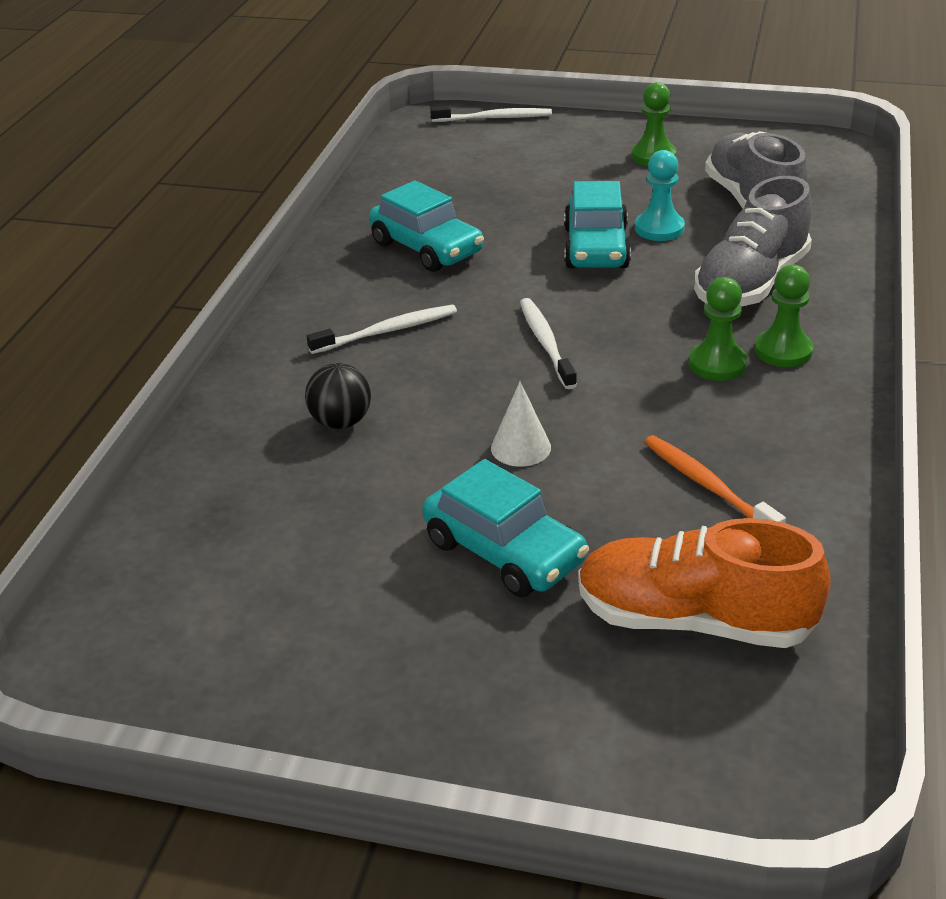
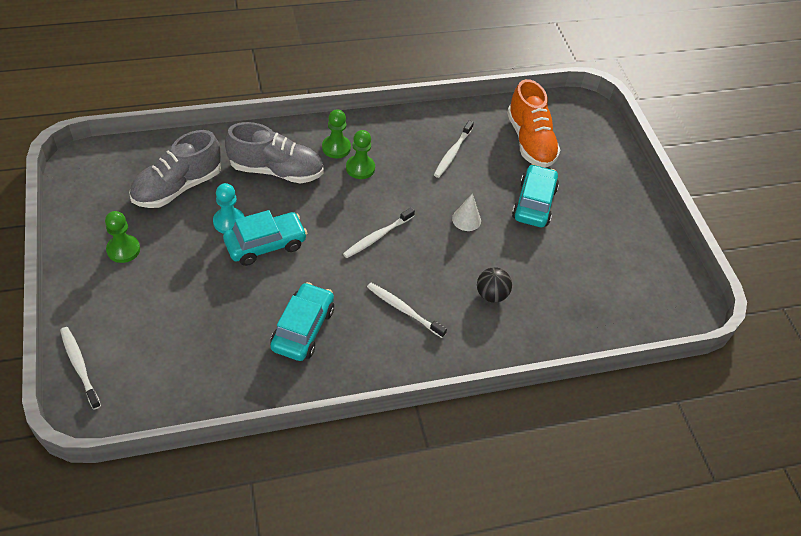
camera: 125 degrees left, 15 degrees up
(707, 485) = (452, 153): orange toothbrush -> white toothbrush

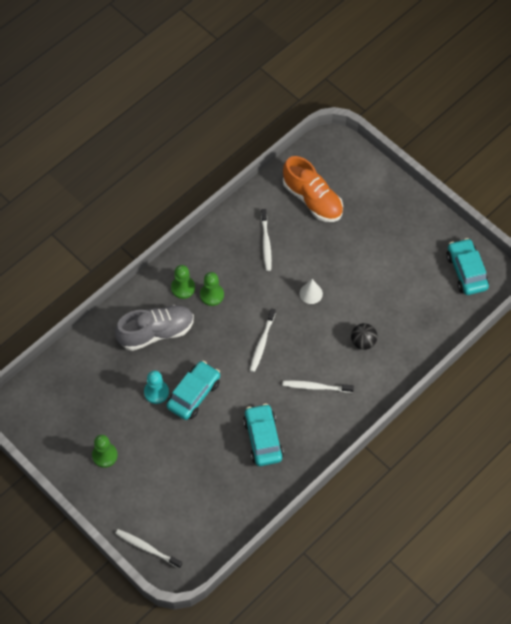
camera: 25 degrees left, 10 degrees up
(177, 187) = (100, 387): grey shoe -> none
(534, 203) = (347, 252): turquoise car -> turquoise car (466, 271)

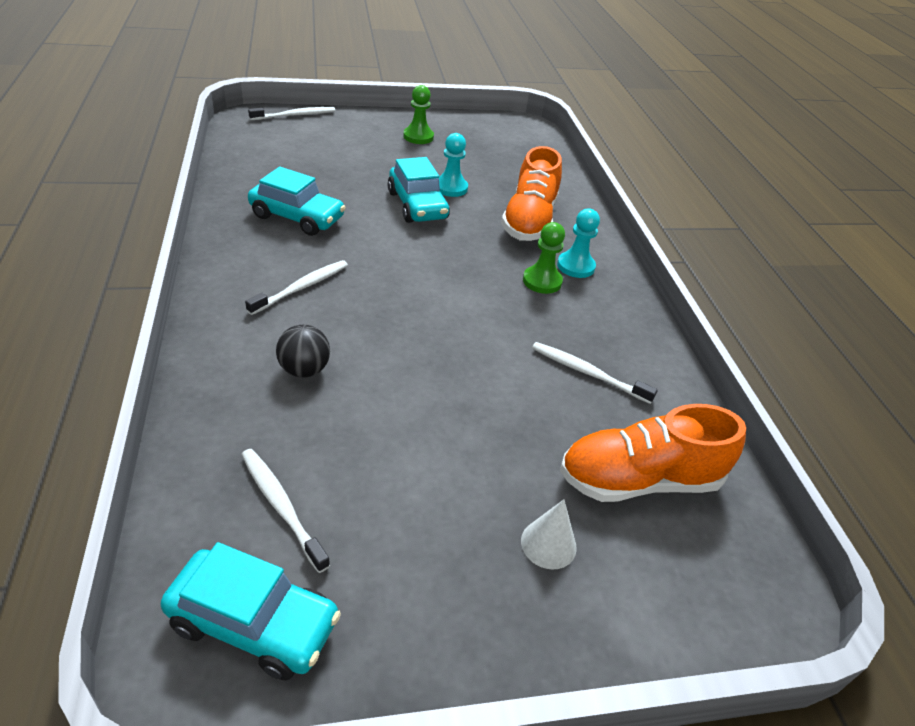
camera: 120 degrees right, 20 degrees down
(156, 332) = (529, 221): grey shoe -> orange shoe
(183, 288) = (575, 266): green pawn -> turquoise pawn
(262, 343) = (422, 281): white toothbrush -> white toothbrush (281, 506)
(311, 293) = (450, 367): white cone -> white cone (548, 544)

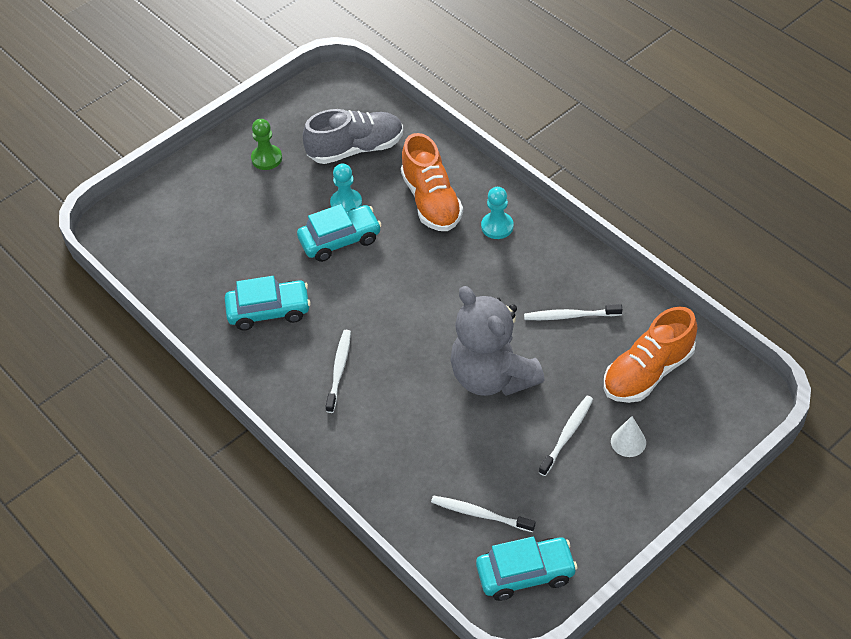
camera: 25 degrees left, 10 degrees up
(295, 115) = (143, 200): white toothbrush -> white toothbrush (567, 434)
(304, 370) = (406, 428): black ball -> none
(417, 205) = (340, 240): turquoise car -> turquoise car turned 60 degrees counterclockwise
(446, 378) = (492, 376): none -> grey teddy bear
(498, 163) = (355, 149): none -> grey shoe
(542, 281) = (486, 256): green pawn -> none

